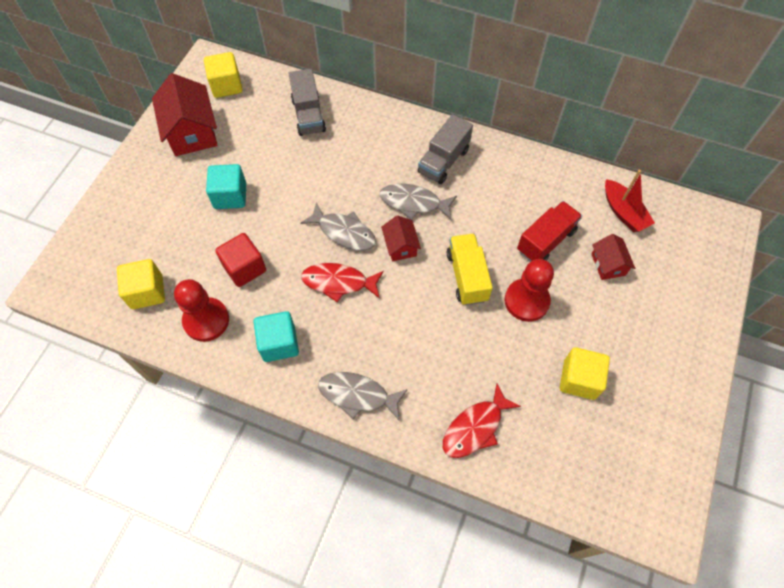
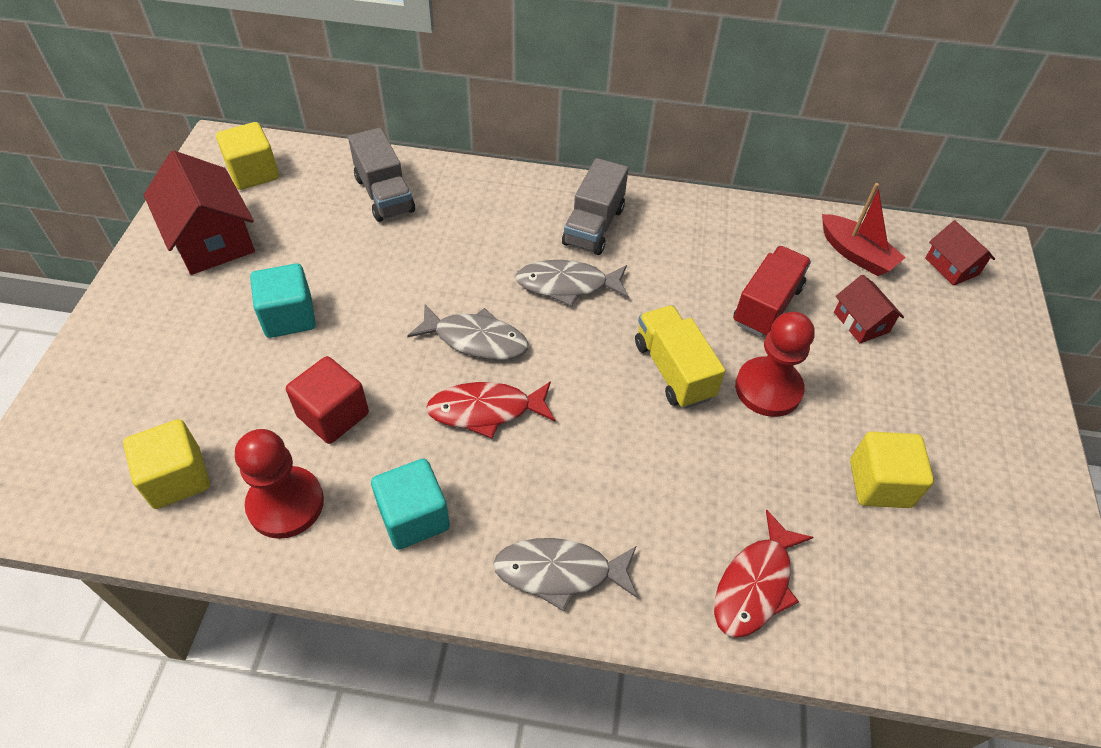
camera: 15 degrees left, 10 degrees down
(400, 246) = (565, 345): red house -> red house (951, 266)

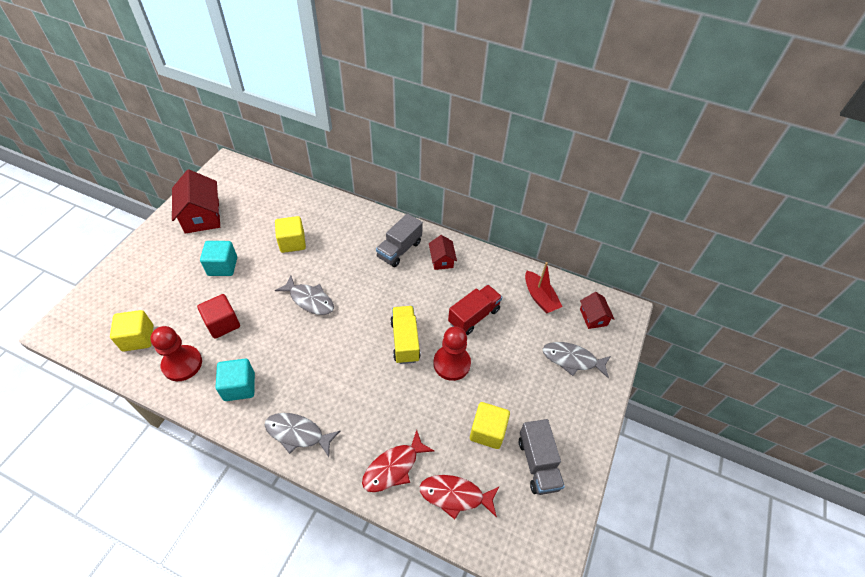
camera: 15 degrees right, 0 degrees up
(253, 173) = (236, 183): yellow cube -> yellow cube (292, 242)
(384, 194) = (297, 209): grey truck -> grey truck (538, 463)
(486, 410) = (298, 339): red fish -> red fish (455, 495)
(567, 285) = (370, 280): grey fish -> grey fish (572, 359)
(861, 322) = (523, 338): red house -> red house (442, 260)

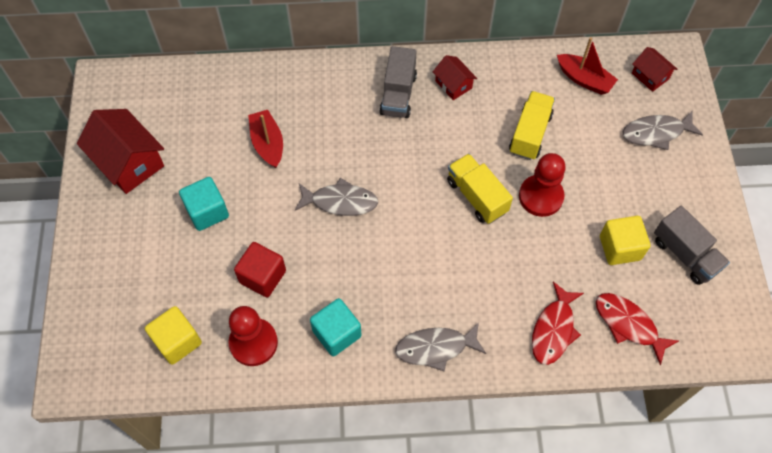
camera: 25 degrees left, 10 degrees up
(292, 242) = (268, 143): yellow cube -> red boat
(455, 495) = (628, 324): red fish -> red fish turned 60 degrees clockwise
(474, 316) = (530, 134): red truck -> yellow truck

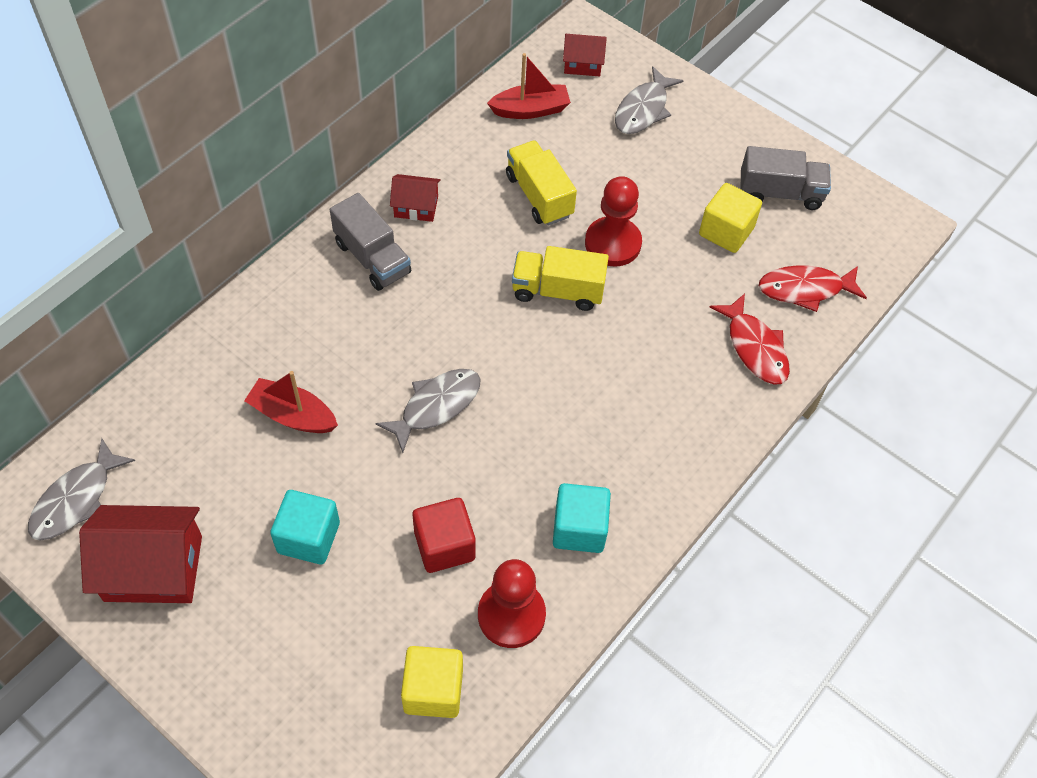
camera: 50 degrees left, 5 degrees down
(435, 348) = (680, 456): grey fish -> grey fish (76, 499)

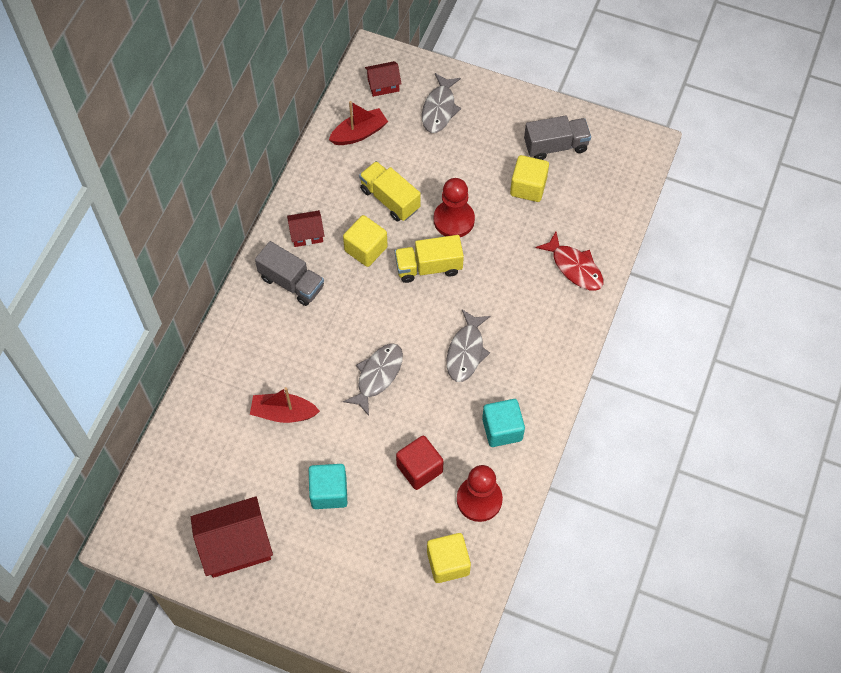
camera: 15 degrees left, 5 degrees up
(76, 499) = (163, 517): grey fish -> grey fish (466, 351)
(484, 245) = (366, 249): none -> yellow cube
(805, 289) = (594, 214): red fish -> none

